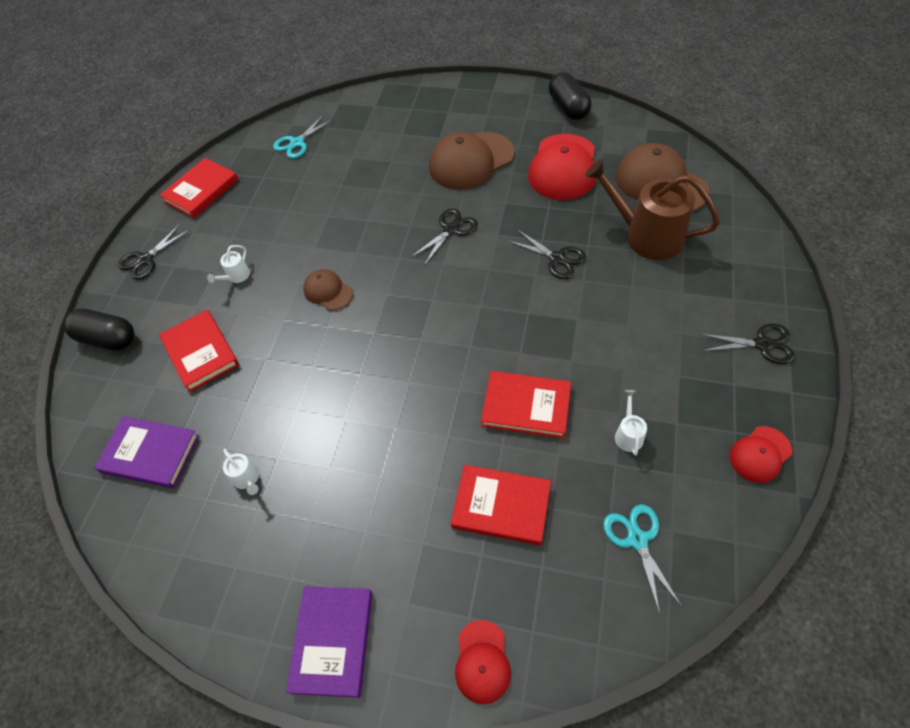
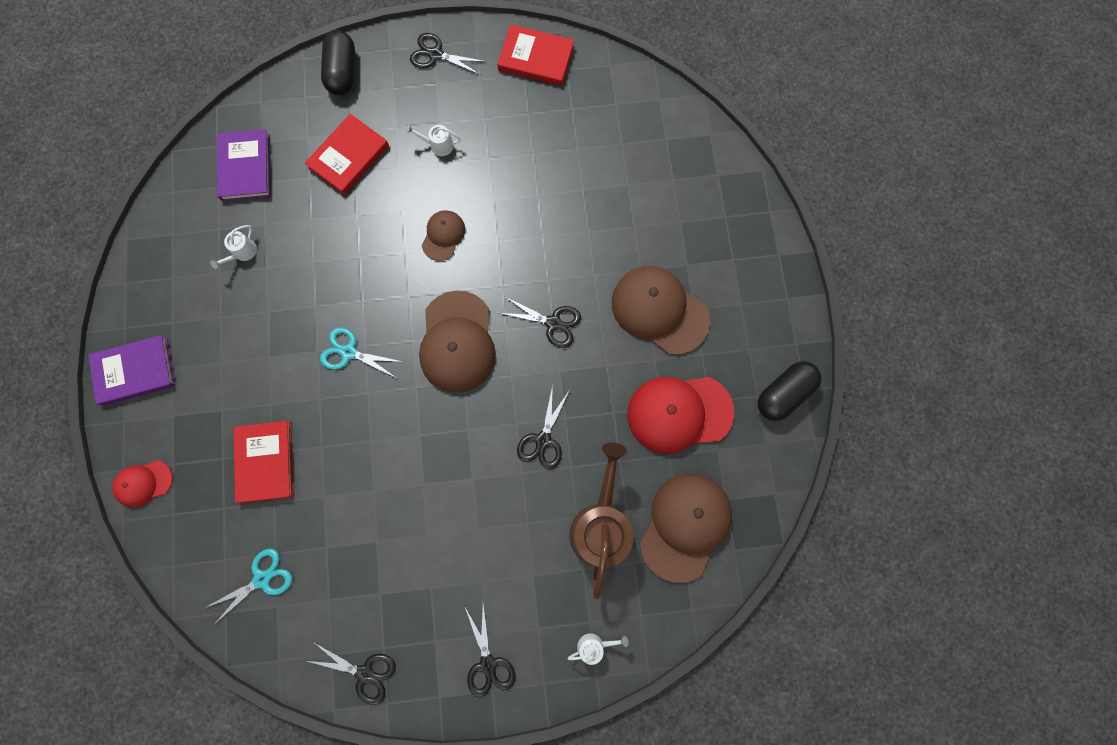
camera: 65 degrees right, 20 degrees up
(297, 143) = (632, 119): turquoise scissors -> turquoise scissors (348, 352)
(438, 302) = (457, 342): none -> brown cap
(526, 406) = (363, 456): red book -> none
(628, 434) = (357, 553): white watering can -> white watering can (594, 645)
(760, 454) = (365, 673): red cap -> black scissors

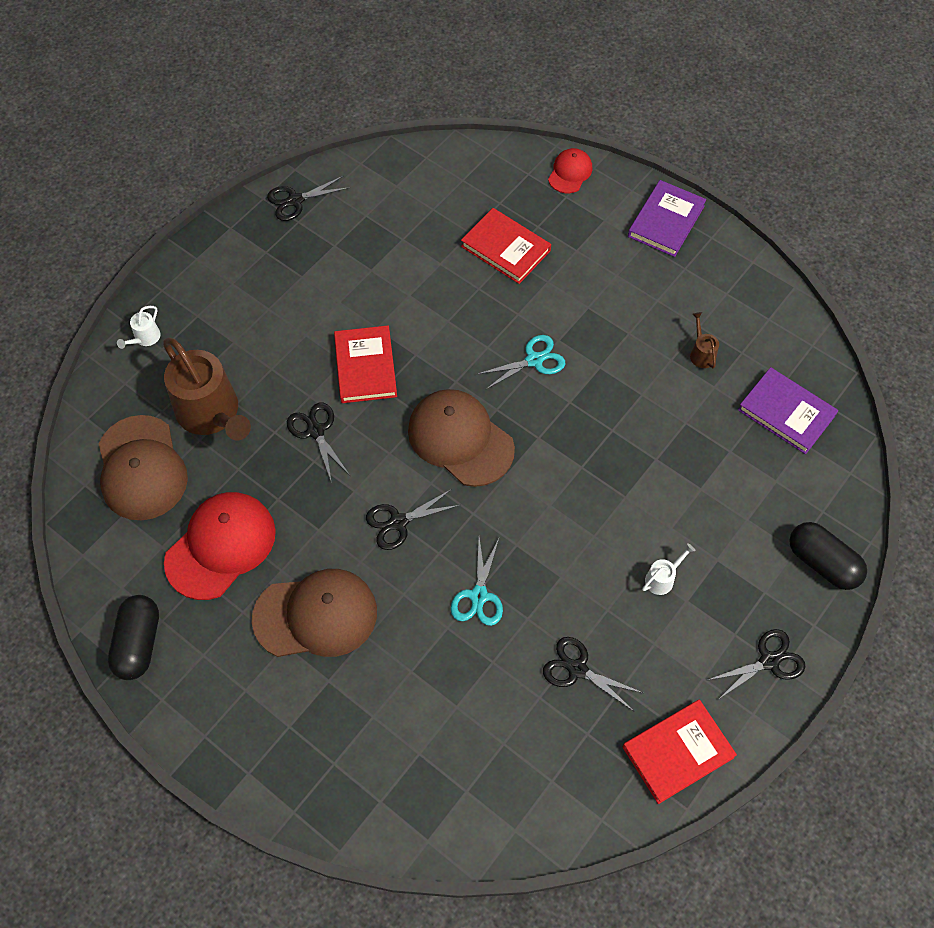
camera: 135 degrees right, 15 degrees down
(242, 253) = (701, 353): white watering can -> brown watering can
(262, 579) = (424, 191): turquoise scissors -> turquoise scissors (479, 596)
(348, 156) = (721, 497): red book -> red book (365, 367)
(443, 235) = (566, 507): brown cap -> none
(488, 664) = (214, 269): black scissors -> black scissors (577, 669)

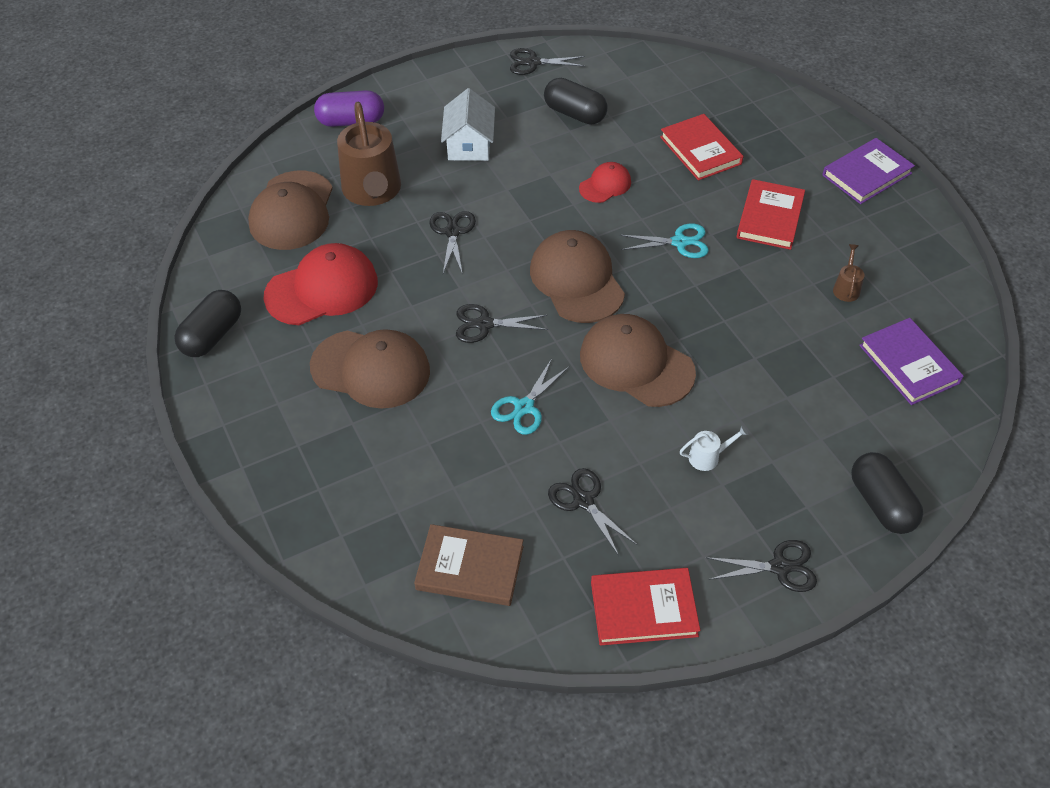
camera: 25 degrees right, 10 degrees down
(145, 338) = (351, 121): white watering can -> purple capsule
(281, 322) = (469, 144): none -> white house
(365, 367) = (523, 199): red book -> red book (770, 218)
(366, 248) = (574, 114): none -> black capsule
(512, 781) = (470, 568): none -> brown book
(556, 508) = (636, 364): none -> brown cap
(570, 172) = (793, 111): red cap -> red cap (605, 185)

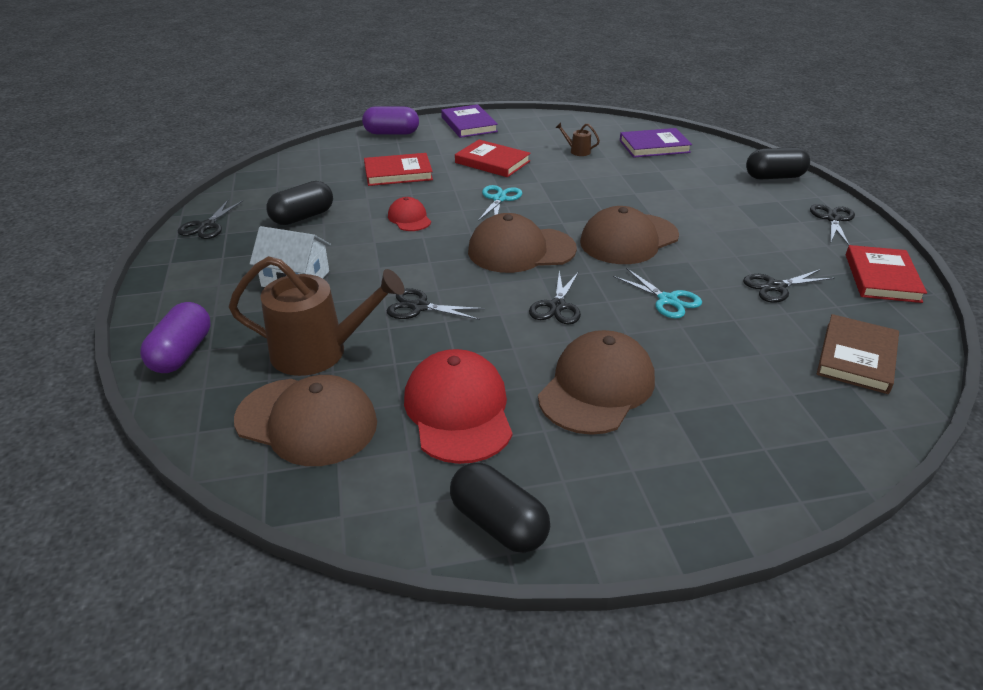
camera: 75 degrees left, 15 degrees down
(708, 457) = (731, 227): white watering can -> none
(799, 117) = (391, 133): none -> purple capsule

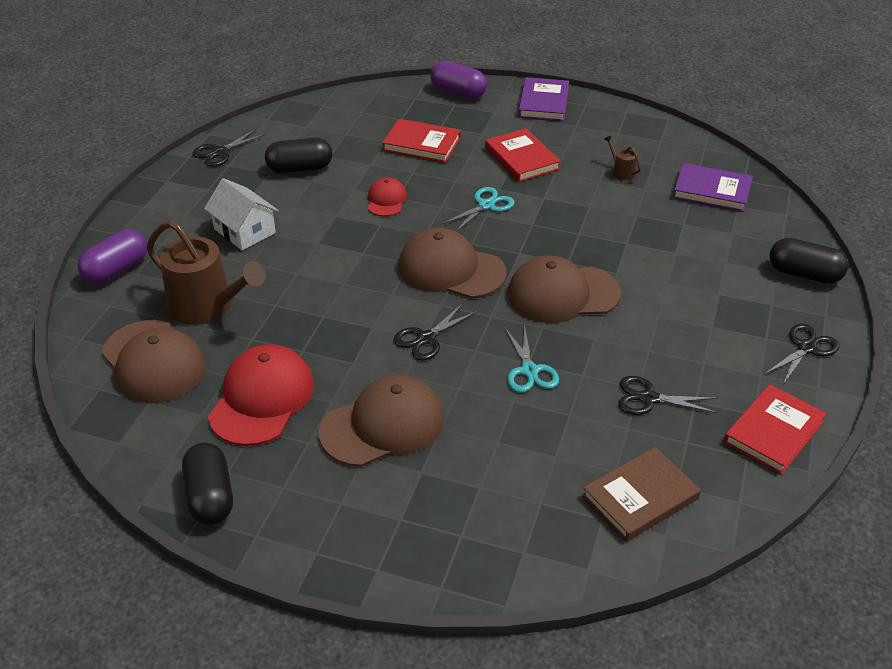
camera: 30 degrees right, 5 degrees up
(419, 307) = (314, 295): black scissors -> none

